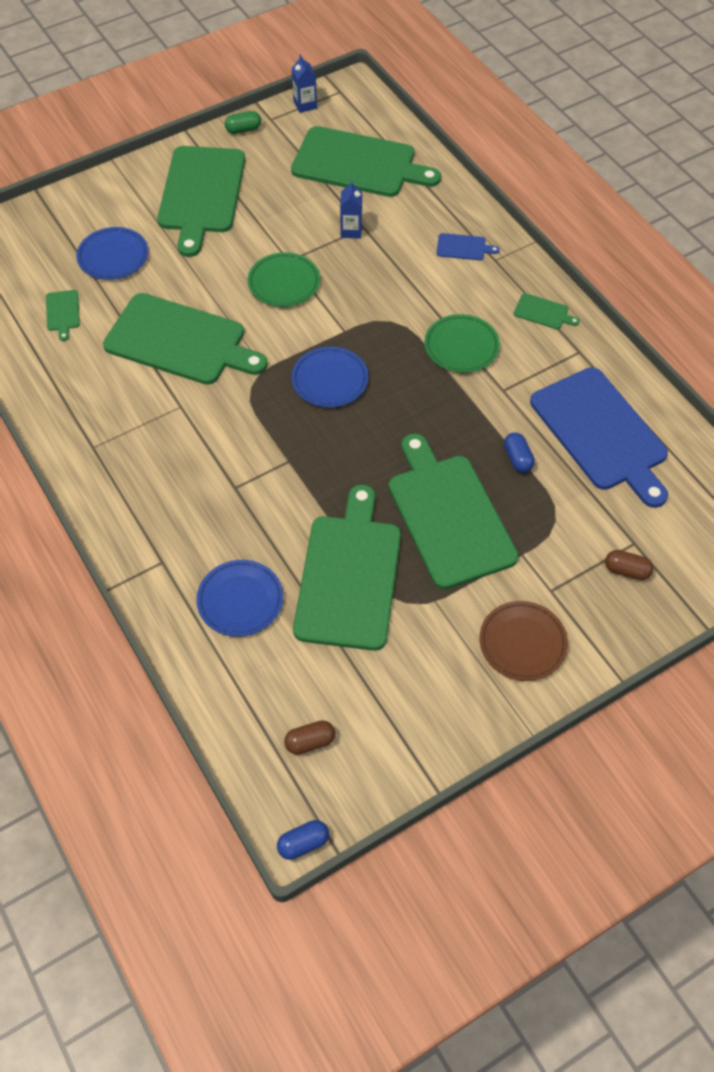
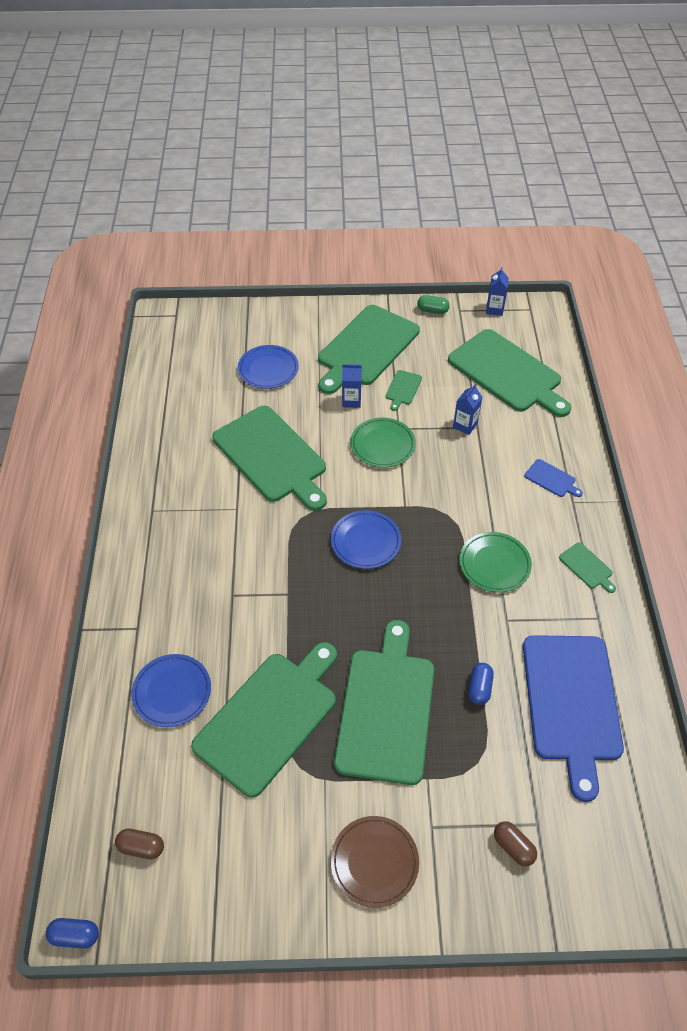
camera: 30 degrees right, 5 degrees down
(63, 312) = (203, 396): green cutting board -> green cutting board (403, 389)
(223, 253) = (351, 401): none -> blue carton

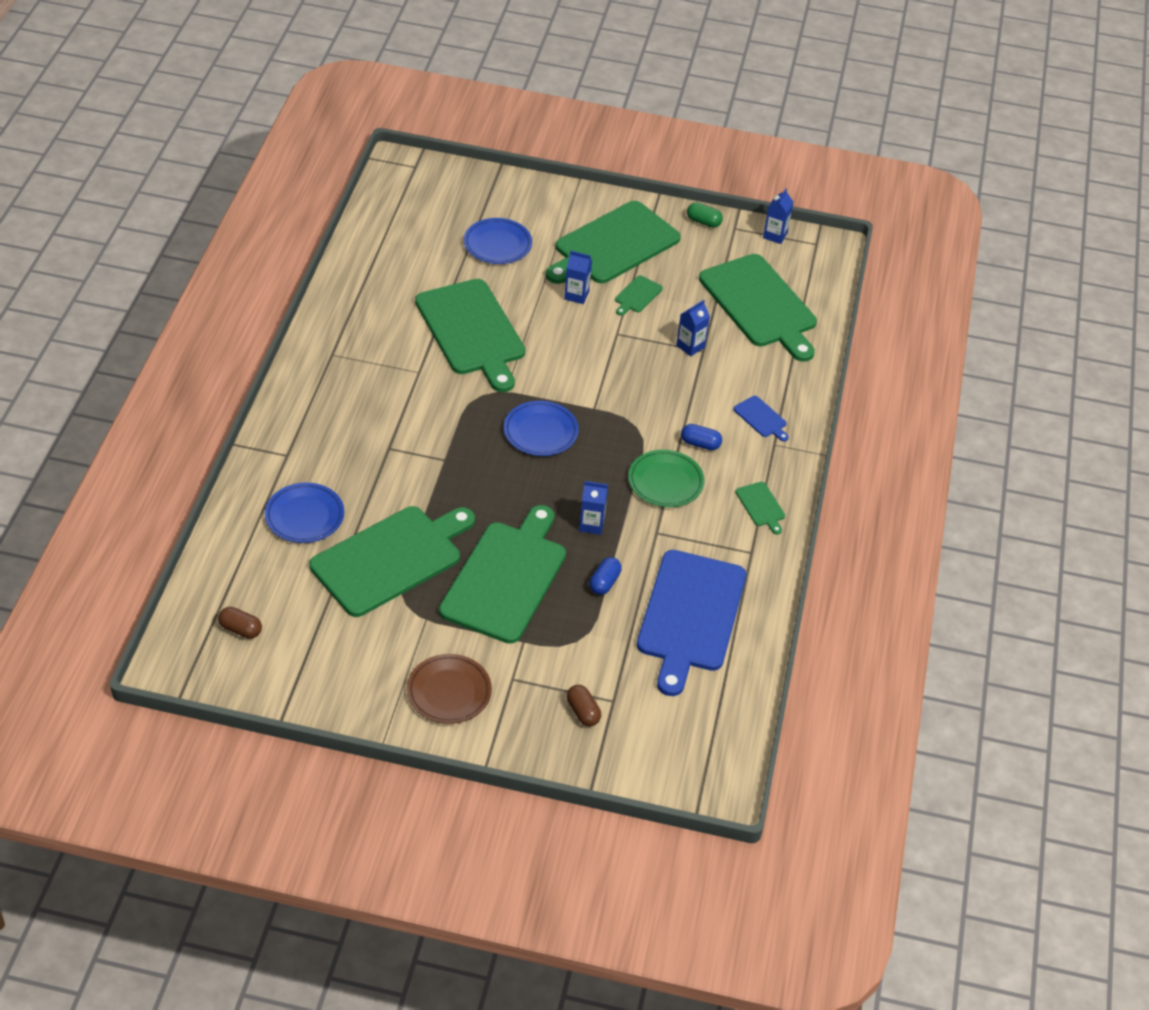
camera: 10 degrees right, 5 degrees down
(75, 935) = (164, 678): blue capsule -> blue capsule (700, 444)
(382, 445) = (593, 346): green plate -> none
(445, 627) = (591, 524): none -> blue carton

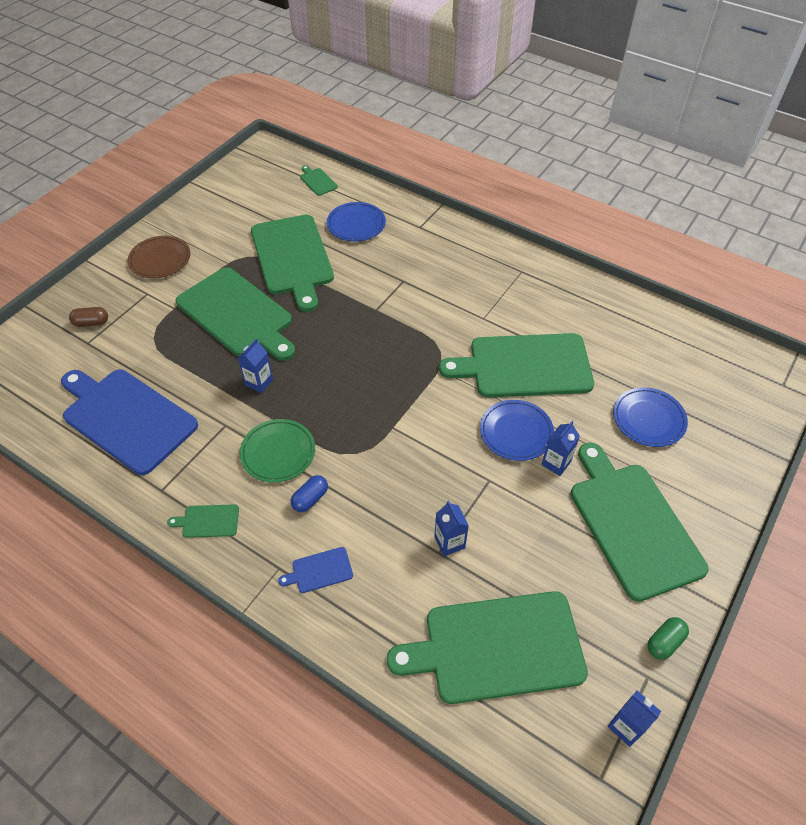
camera: 115 degrees right, 5 degrees up
(240, 629) = (275, 180): brown capsule -> none
(540, 431) = (380, 379): blue plate -> blue plate (516, 432)
(604, 582) = (195, 372): blue capsule -> none
(637, 295) = (543, 519): green cutting board -> green cutting board (317, 181)

